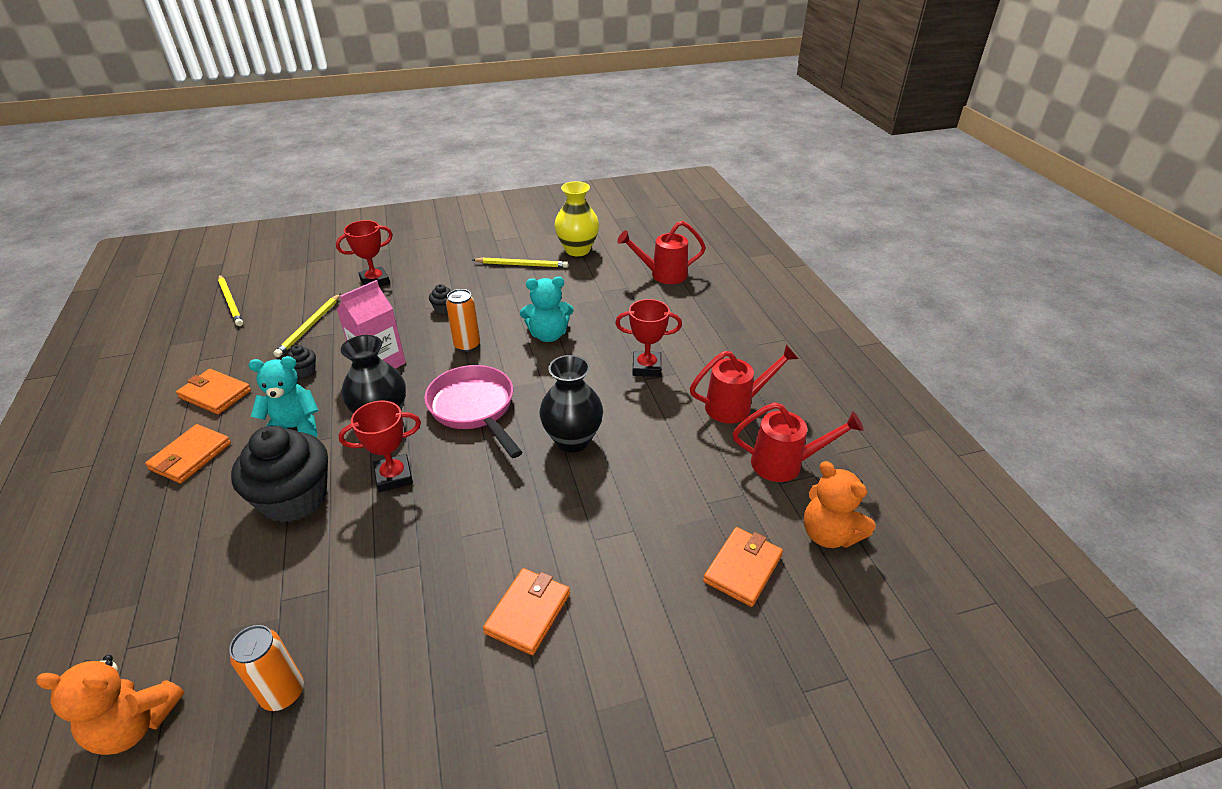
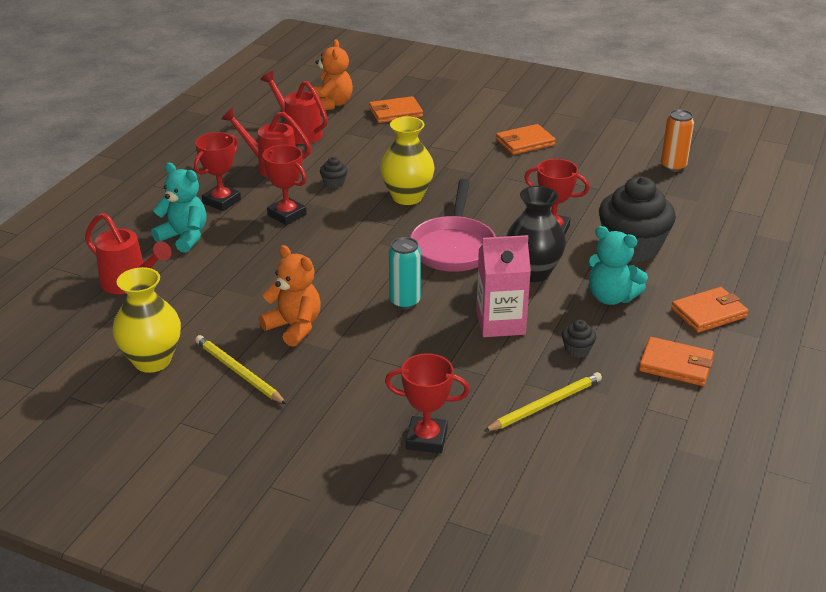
camera: 140 degrees left, 5 degrees down
(135, 724) = (755, 185): orange teddy bear -> orange teddy bear (294, 327)
(215, 394) = (676, 365): orange wallet -> orange wallet turned 45 degrees counterclockwise
(230, 302) = (627, 501): yellow pencil -> none
(444, 308) = (385, 355): black cupcake -> black cupcake (334, 183)
(467, 345) = (405, 302): orange can -> turquoise can
(548, 335) = (323, 276): turquoise teddy bear -> turquoise teddy bear (184, 237)
(572, 440) = (407, 197): black vase -> yellow vase
(713, 352) = (221, 201): none -> red trophy

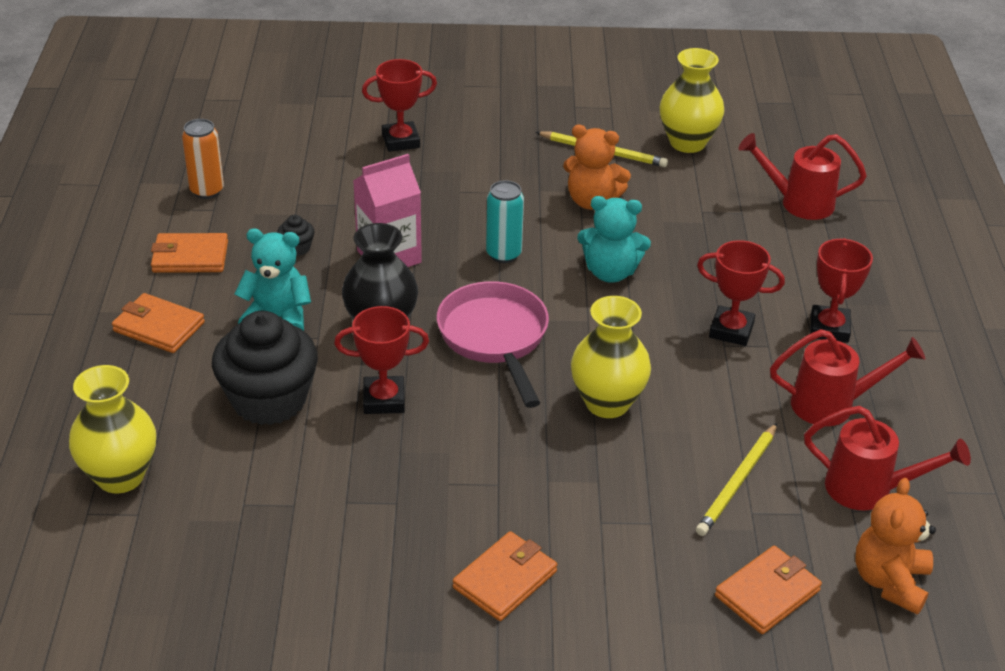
camera: 155 degrees right, 5 degrees up
(184, 237) = (810, 267): turquoise teddy bear -> turquoise teddy bear (610, 272)
(332, 104) = (890, 582): orange teddy bear -> orange teddy bear turned 45 degrees clockwise
(334, 183) = (722, 399): black cupcake -> none
(545, 405) = (310, 190): yellow pencil -> yellow pencil (738, 482)
(673, 166) = (237, 592): orange can -> orange can (207, 191)
(709, 313) = (158, 327): orange wallet -> orange wallet turned 75 degrees clockwise
(740, 229) = (120, 476): none -> yellow vase

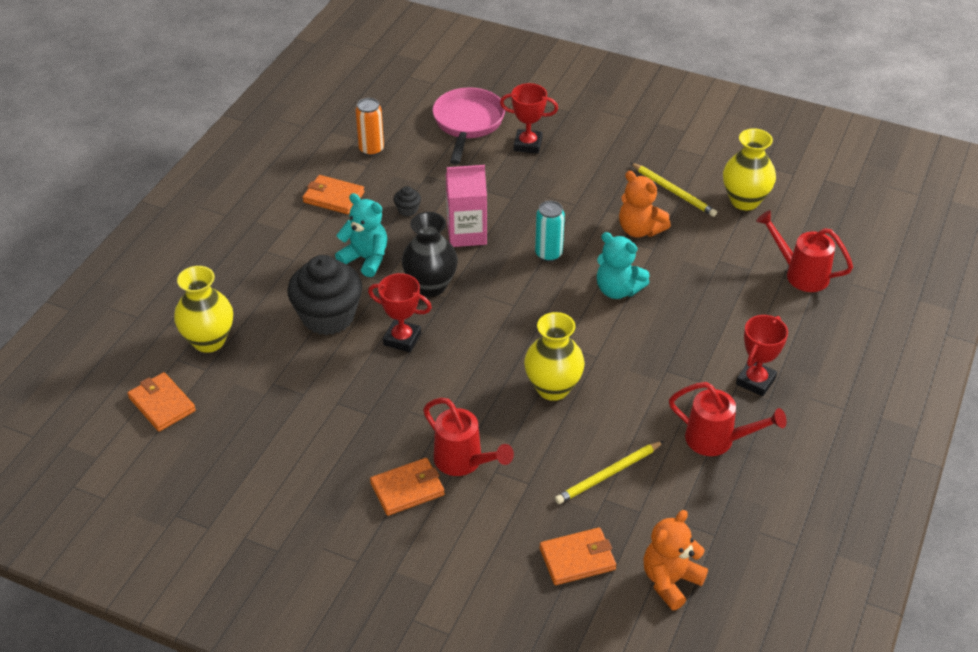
camera: 25 degrees right, 5 degrees up
(158, 327) = (286, 243): orange wallet -> orange wallet (162, 404)
(495, 338) = (503, 317): pink pan -> pink pan (467, 124)
(731, 330) = (679, 360): red trophy -> none
(869, 489) = (701, 511): red watering can -> red watering can (463, 462)

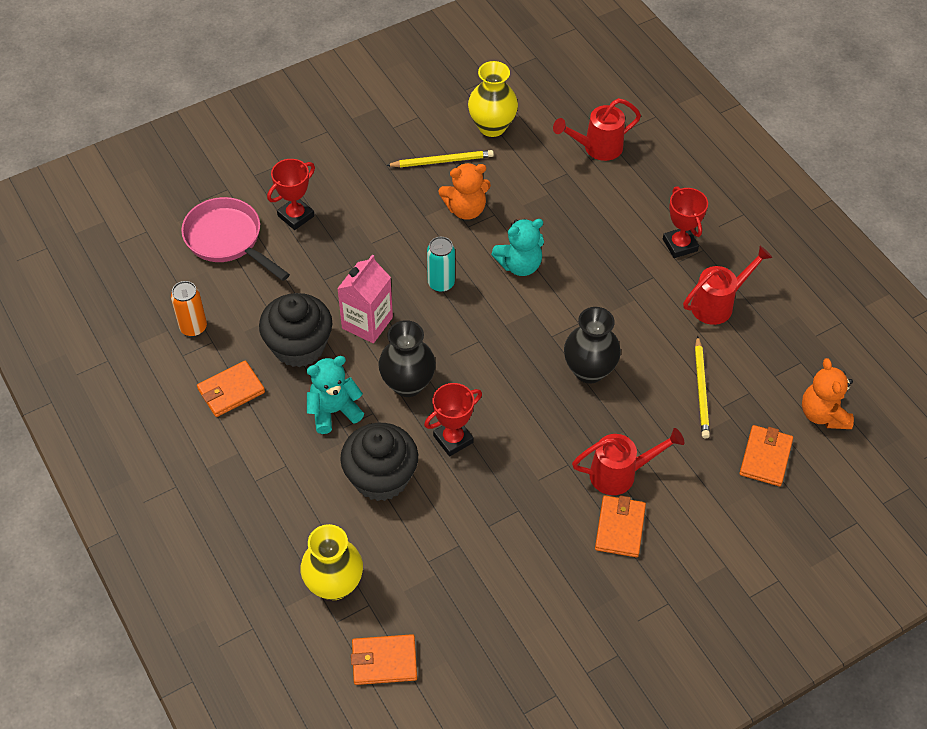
camera: 55 degrees left, 10 degrees up
(407, 210) = (299, 346): black cupcake -> black cupcake, size x2.47
(553, 388) = (589, 370): yellow vase -> black vase

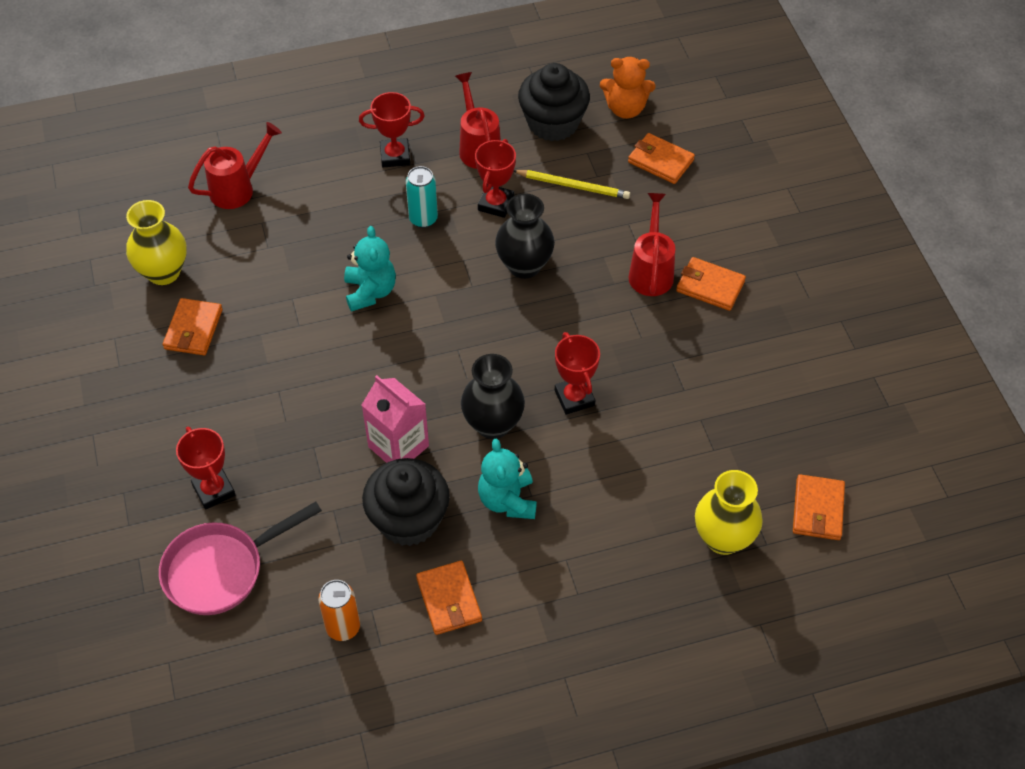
camera: 75 degrees left, 0 degrees up
(381, 477) = (604, 472): black cupcake -> black cupcake (553, 123)
(441, 283) = (369, 366): turquoise can -> turquoise can (423, 219)
(442, 161) = (193, 329): yellow pencil -> orange wallet
(466, 209) = (274, 322): orange teddy bear -> none
(597, 148) = (238, 188): red watering can -> red watering can turned 120 degrees counterclockwise
(654, 333) = (496, 204): none -> red trophy

